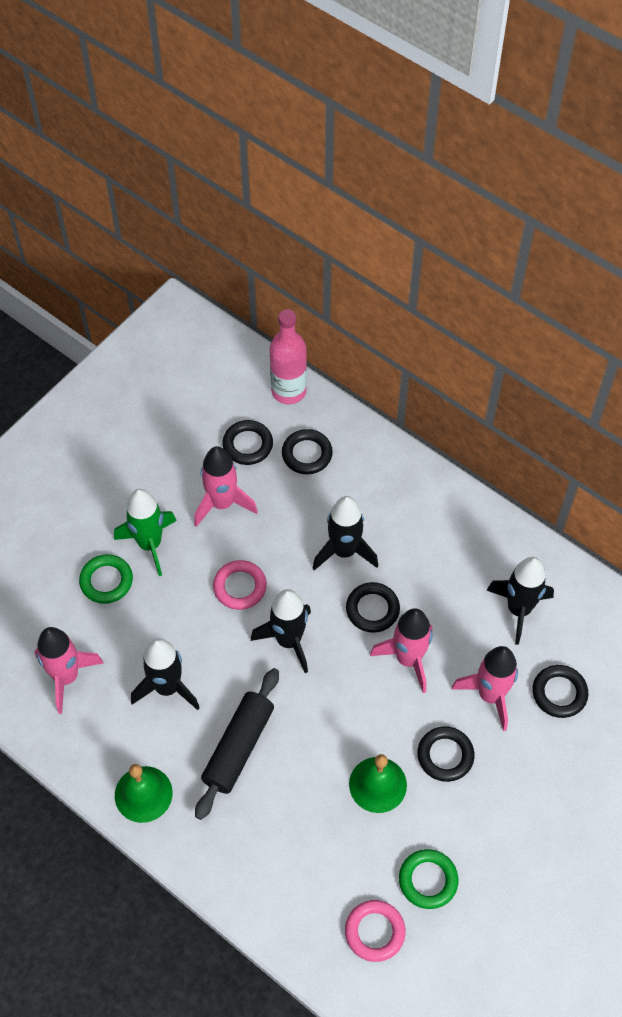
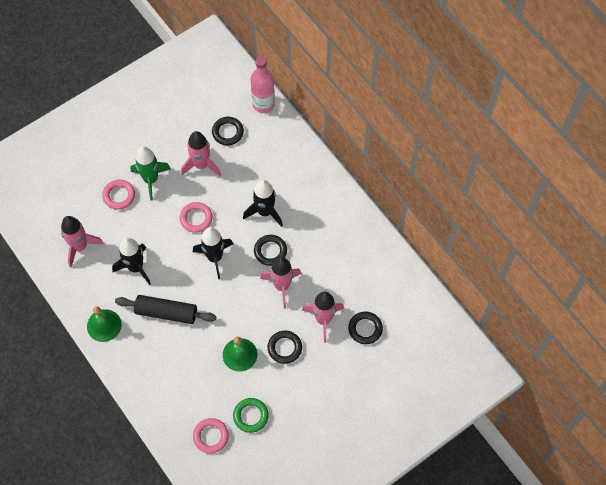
camera: 15 degrees right, 5 degrees up
(106, 581) = (119, 196): green ring -> pink ring
(239, 747) = (166, 312): black rolling pin -> black rolling pin turned 60 degrees clockwise
(307, 454) = (262, 146): black ring -> none
(518, 609) = (358, 273): black rocket -> none

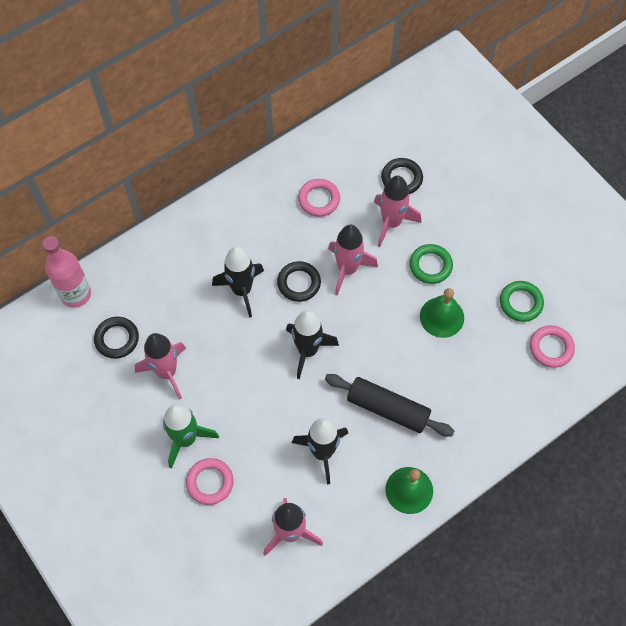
camera: 90 degrees left, 0 degrees up
(166, 312) = (388, 409): black rolling pin -> black rolling pin turned 75 degrees counterclockwise
(196, 218) = (249, 376): pink ring -> pink ring (319, 199)
(284, 348) = (430, 265): black ring -> green ring

